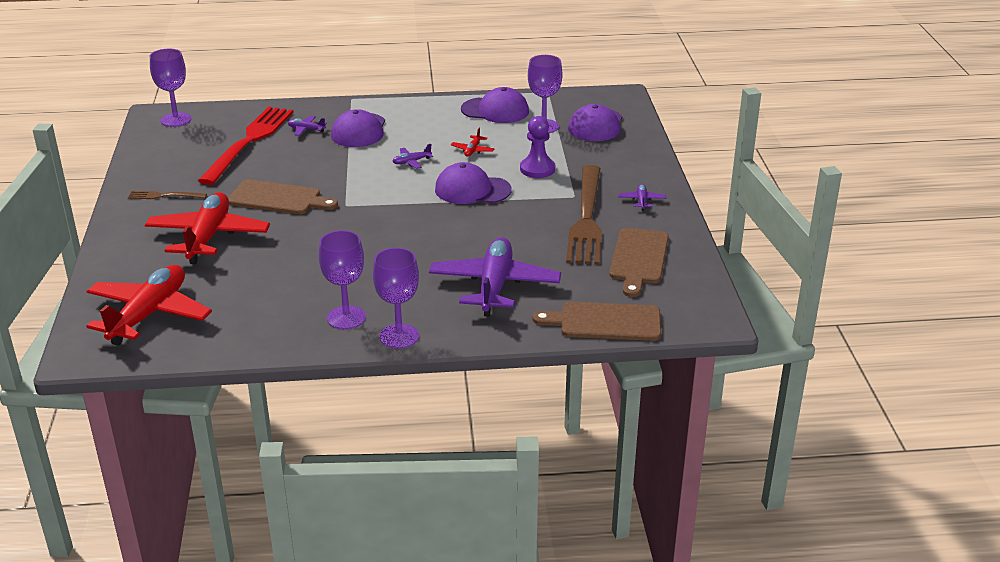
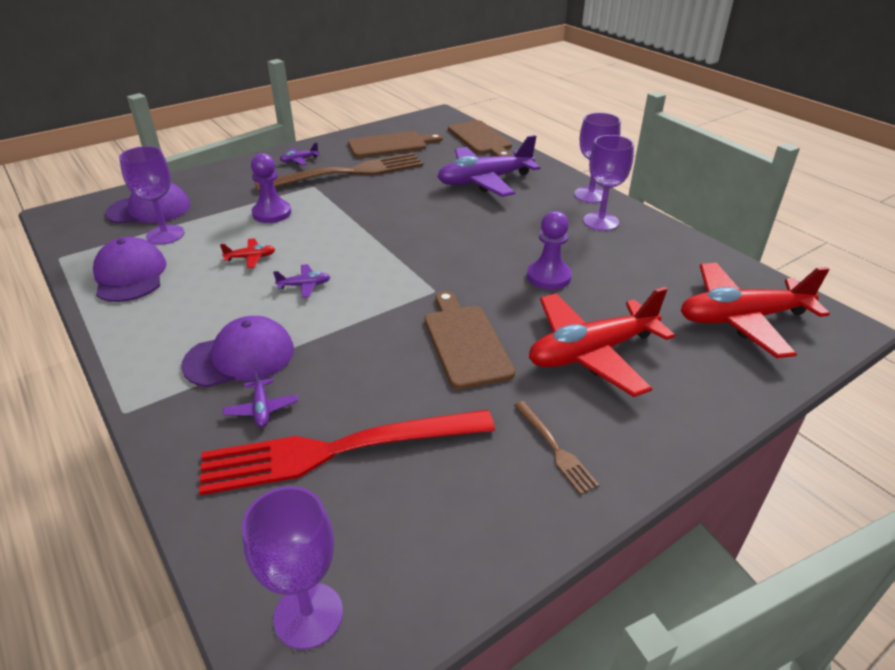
camera: 120 degrees left, 5 degrees up
(303, 255) = (548, 277): none -> purple pawn
(411, 162) = (304, 285): purple plane -> purple plane turned 45 degrees counterclockwise
(472, 190) = (341, 232): purple cap -> none

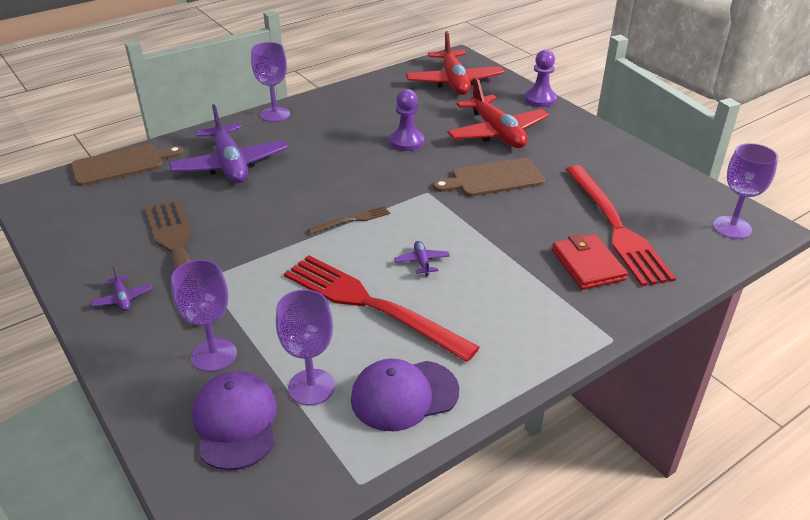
camera: 90 degrees left, 0 degrees up
(240, 357) = (531, 286): purple cap -> none
(251, 258) = (370, 304): red plane -> red fork
(262, 409) = (588, 265): purple plane -> red wallet
(272, 213) = (271, 303): purple pawn -> purple pawn (540, 99)
(391, 145) = (107, 226): brown cutting board -> none
(555, 449) = (587, 151): brown fork -> brown fork (352, 220)
(600, 221) = (323, 114): purple goblet -> purple goblet (214, 355)

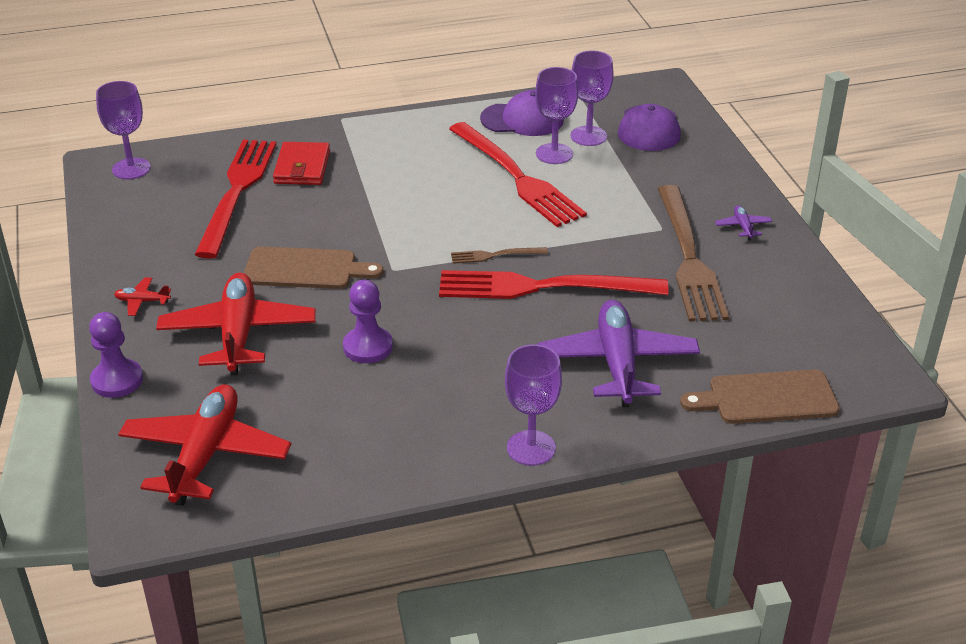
camera: 160 degrees left, 0 degrees up
(214, 355) = (660, 169): purple goblet -> purple goblet (554, 154)
(302, 203) = (542, 287): none -> red fork
(422, 262) = (449, 200): purple plane -> none
(580, 137) = (142, 301): none -> red plane

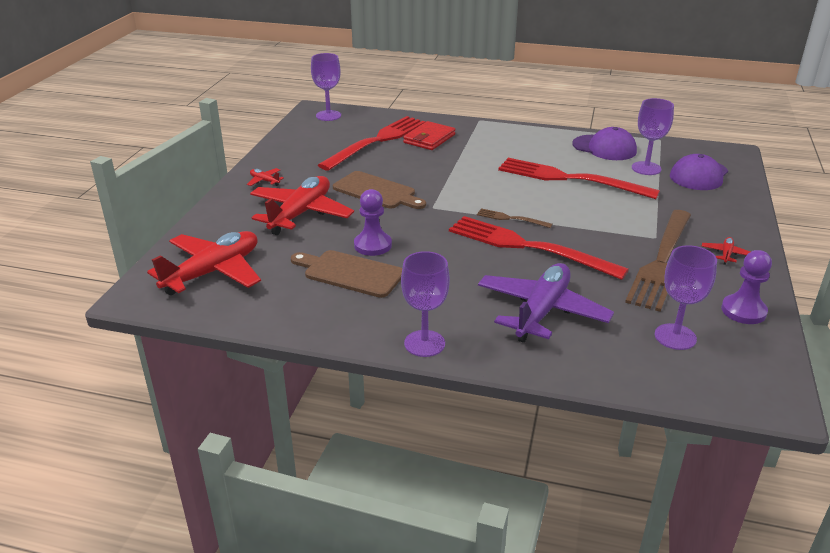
camera: 30 degrees right, 5 degrees down
(117, 380) = (207, 216): purple pawn -> purple pawn (743, 311)
(517, 177) = (570, 179): red fork -> red fork turned 120 degrees clockwise
(554, 154) = (610, 172): purple goblet -> purple goblet (675, 337)
(743, 227) = (726, 254): purple plane -> red plane
(766, 398) = (647, 376): brown cutting board -> brown cutting board (350, 273)

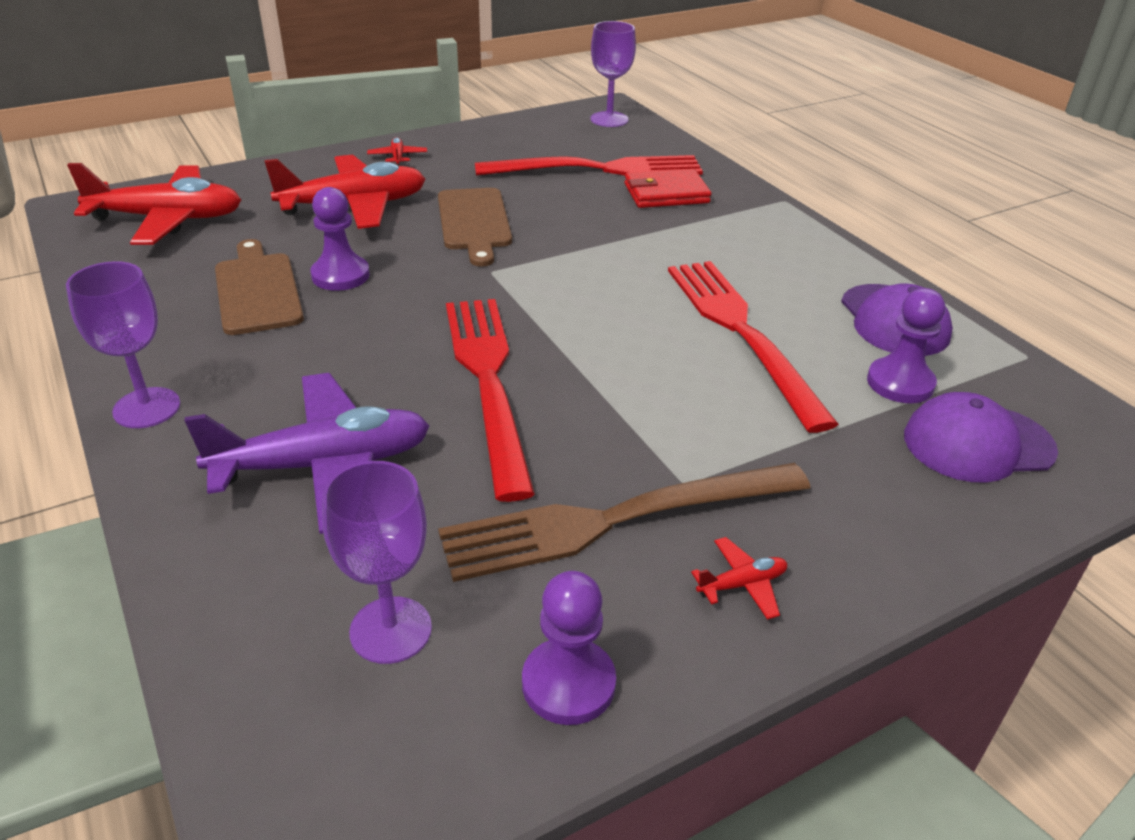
camera: 45 degrees right, 5 degrees up
(511, 218) = (547, 336): brown fork -> none
(646, 168) = (900, 383): purple goblet -> purple pawn

